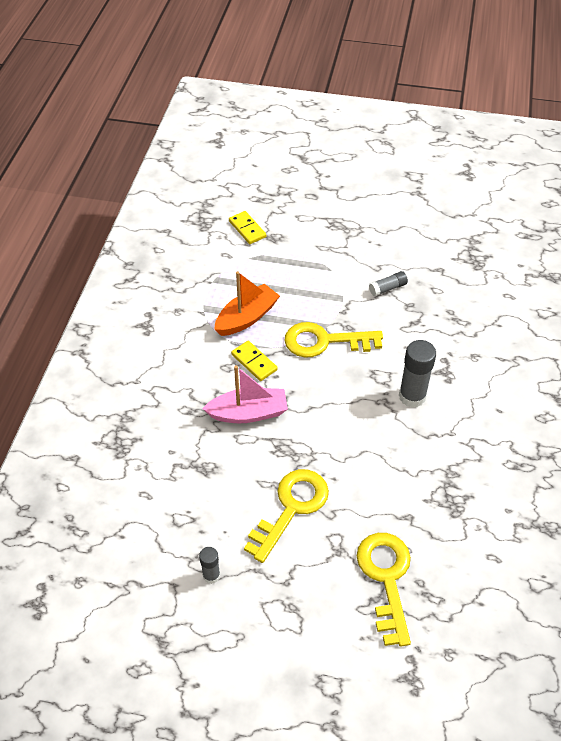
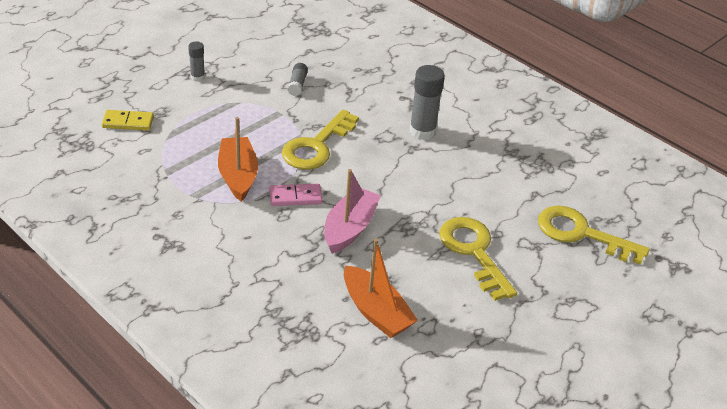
camera: 60 degrees left, 10 degrees down
(171, 477) = (376, 312): none -> orange boat
(211, 575) = (503, 335): grey glue stick -> grey glue stick (197, 77)
(254, 362) = (295, 197): yellow domino -> pink domino

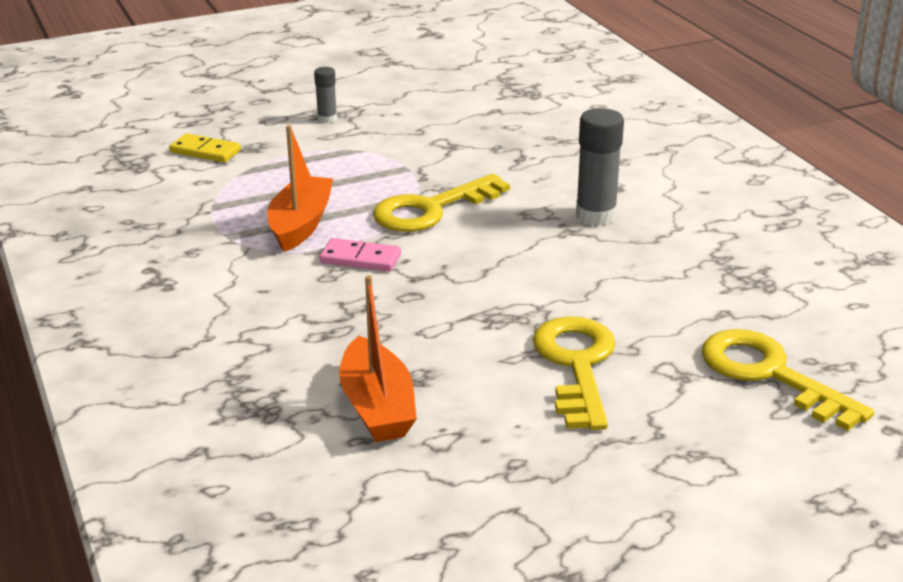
camera: 25 degrees right, 10 degrees down
(297, 85) = (453, 143): grey glue stick -> none
(350, 228) = (410, 305): pink boat -> none

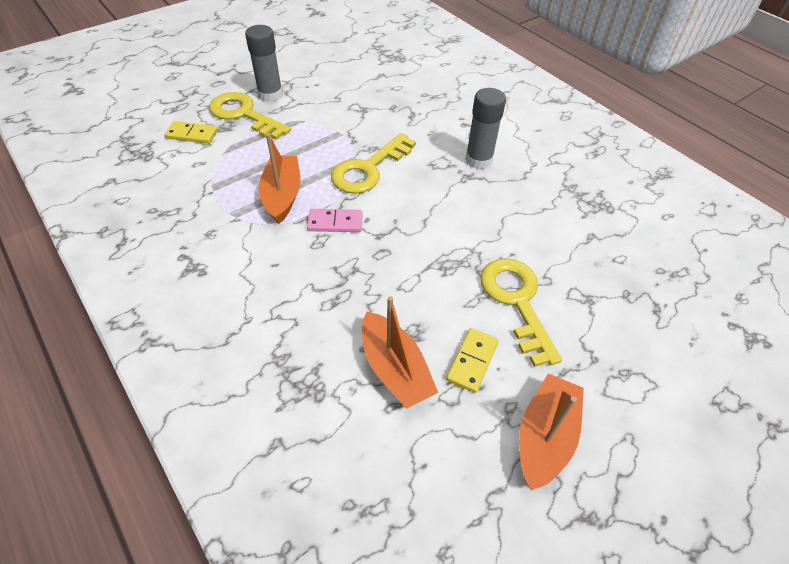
camera: 15 degrees left, 20 degrees up
(327, 119) = (270, 95): grey glue stick -> grey glue stick, size x1.80
(485, 413) = (472, 361): none -> yellow domino
(548, 496) = (544, 437): none -> orange boat
(770, 374) = (641, 288): yellow key -> yellow key (244, 115)

